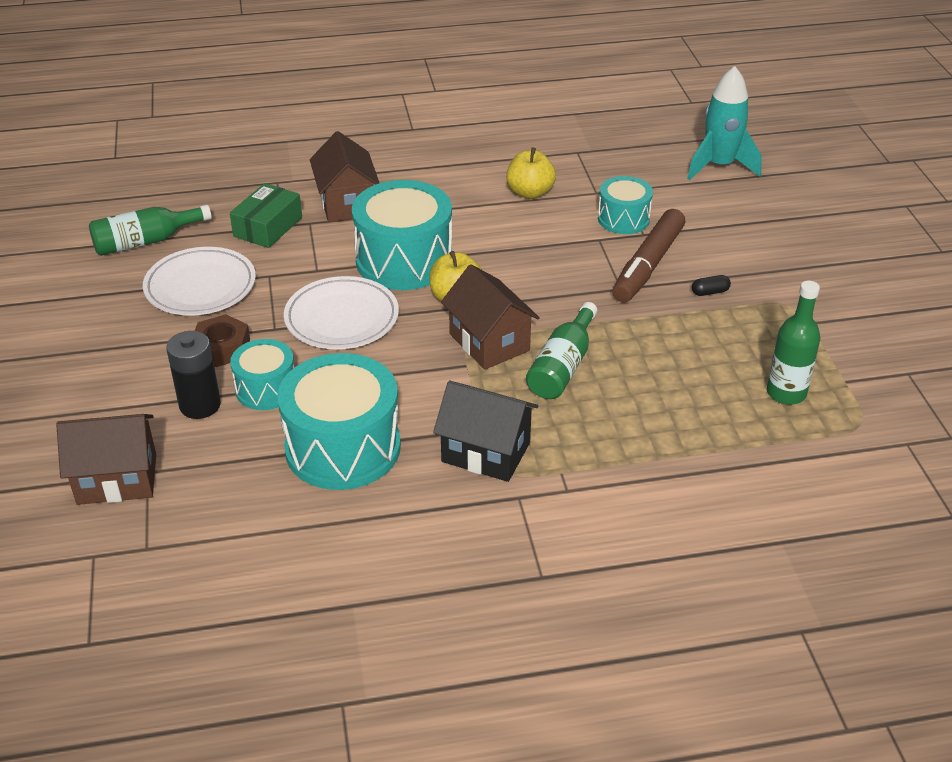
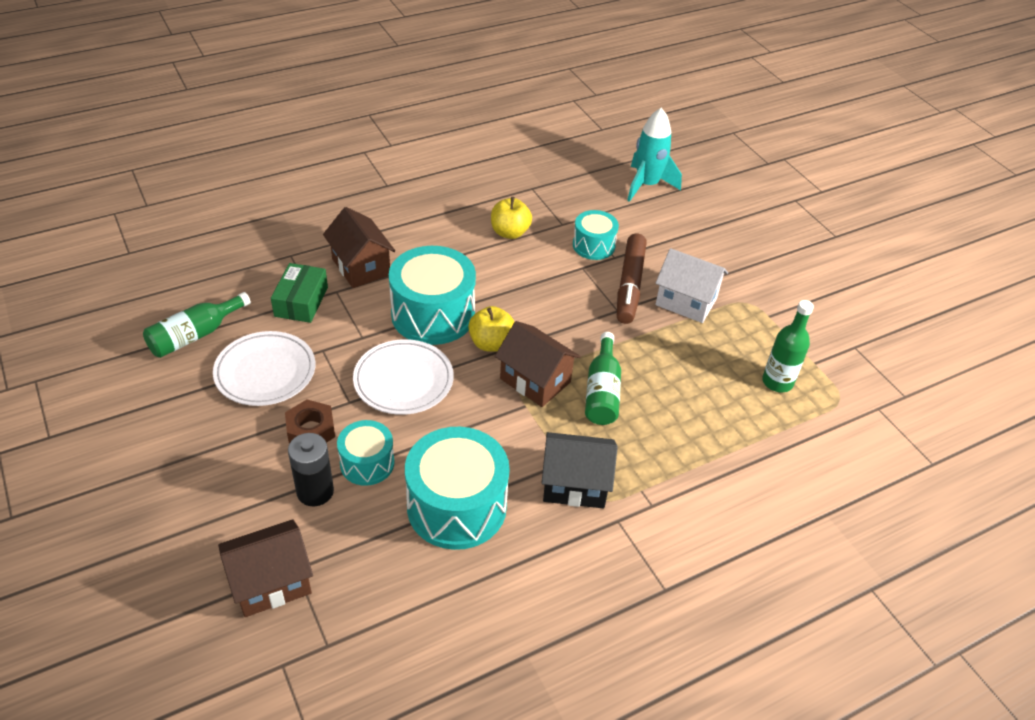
camera: 20 degrees left, 5 degrees up
(710, 292) = (686, 302): black capsule -> white house

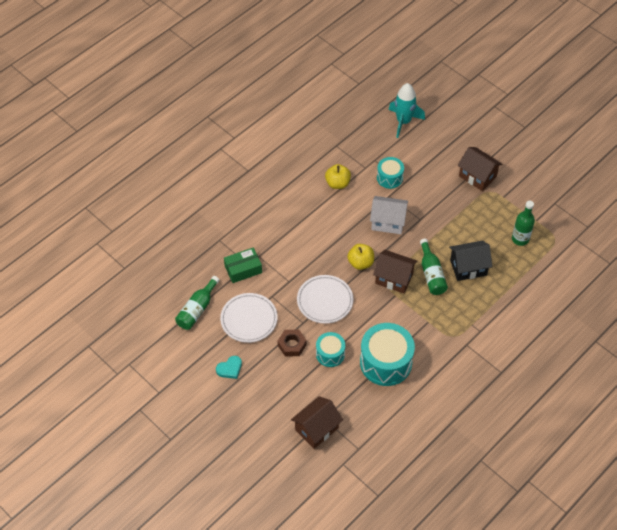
camera: 15 degrees left, 10 degrees up
(186, 435) = (230, 369): none -> turquoise heart
(301, 302) = (243, 269): green box -> green box turned 75 degrees clockwise
(315, 491) = (312, 377): black battery -> none
(361, 267) = (264, 235): brown house -> brown house (477, 176)
(433, 314) = (320, 254): turquoise drum -> none
(575, 484) = (438, 332): black house -> black house (468, 267)
(630, 285) = (420, 200): brown marker -> none
(686, 302) = (455, 201): white house -> white house (388, 222)

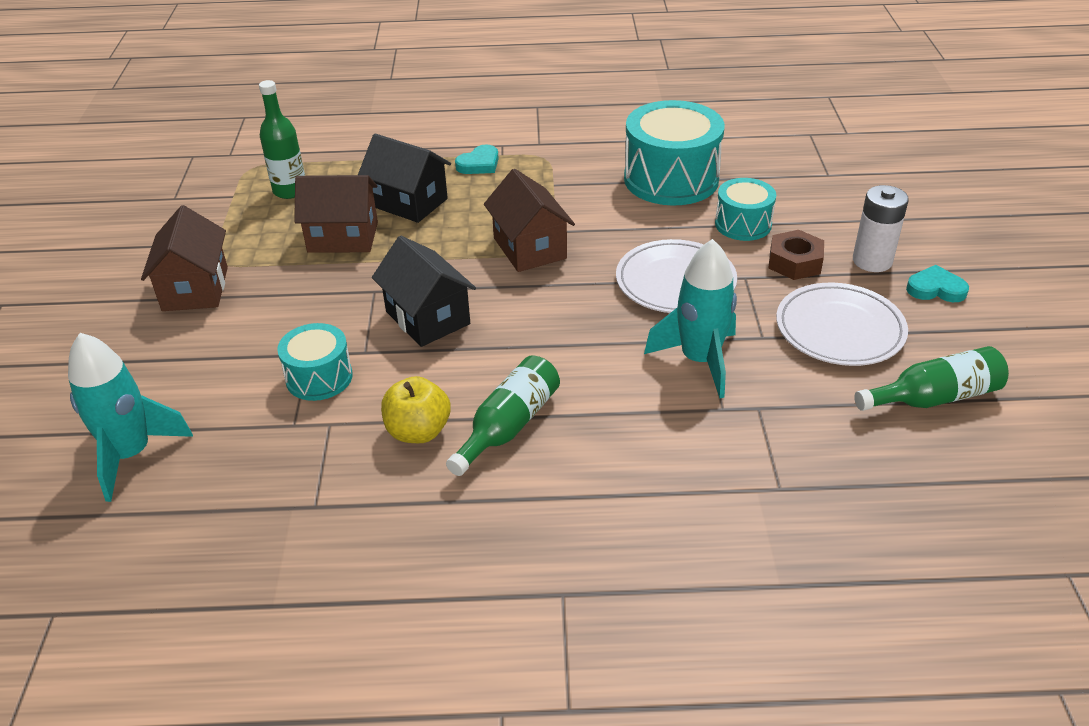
camera: 135 degrees left, 15 degrees down
(243, 269) = (777, 406): green box -> none
(264, 368) = (872, 261): none -> white battery
(283, 270) = (699, 360): none -> turquoise rocket
(316, 429) = (851, 171): brown house -> brown house (343, 237)
(360, 263) = (552, 293): yellow apple -> none
(388, 222) = (428, 318): white house -> black house
(431, 274) = (469, 223): green bottle -> green bottle (508, 426)
(472, 311) = (479, 164): none -> turquoise heart

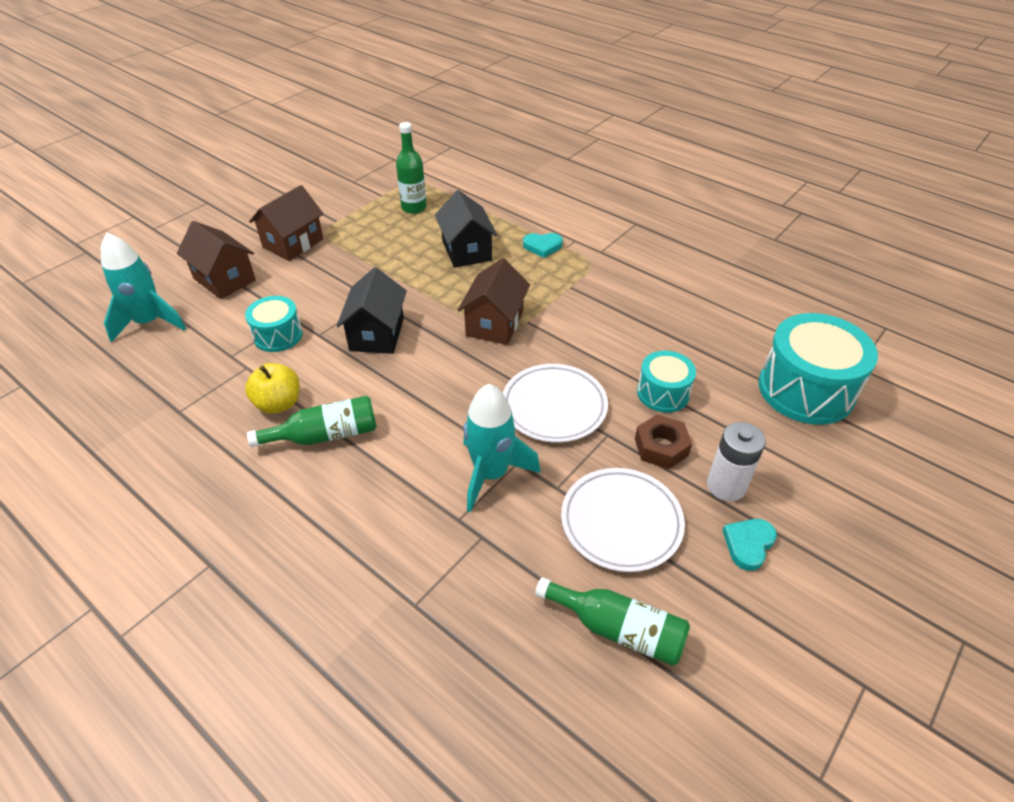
camera: 40 degrees right, 5 degrees up
(343, 237) = (402, 254): brown house -> brown house (224, 279)
(671, 179) = (657, 327): turquoise drum -> turquoise drum (805, 390)
(935, 289) = (748, 544): turquoise heart -> turquoise heart turned 105 degrees counterclockwise

